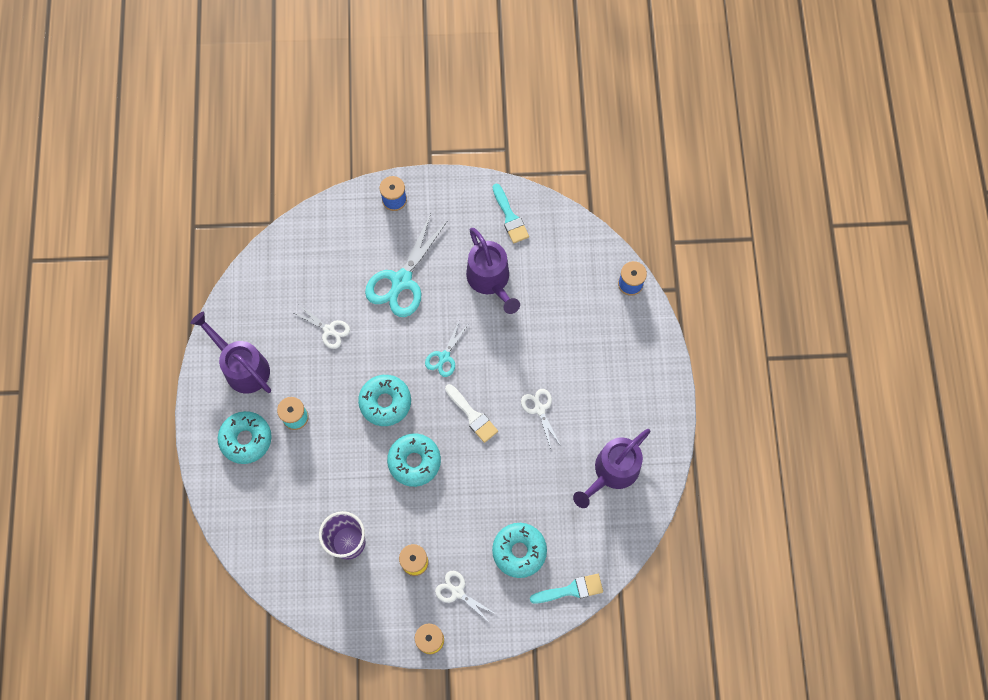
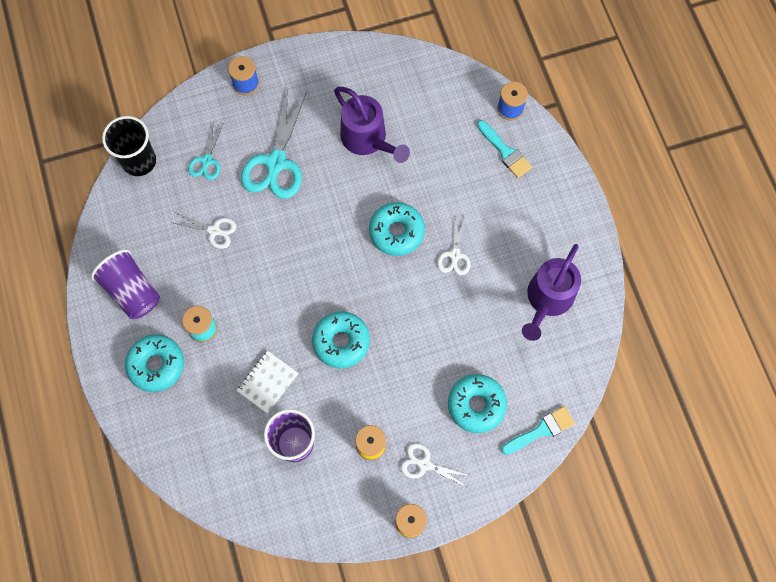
camera: 15 degrees left, 0 degrees up
(242, 366) = (132, 291): purple watering can -> purple cup
(279, 248) = (139, 161): none -> black cup
(339, 481) = (267, 382): none -> white notebook
(385, 402) = (293, 289): turquoise donut -> turquoise donut (396, 232)
(444, 357) = (342, 228): turquoise scissors -> turquoise scissors (207, 161)
(472, 415) = (388, 280): white brush -> none
(510, 217) = (369, 73): turquoise brush -> turquoise brush (505, 152)
(539, 409) = (455, 255): white scissors -> white scissors turned 135 degrees counterclockwise

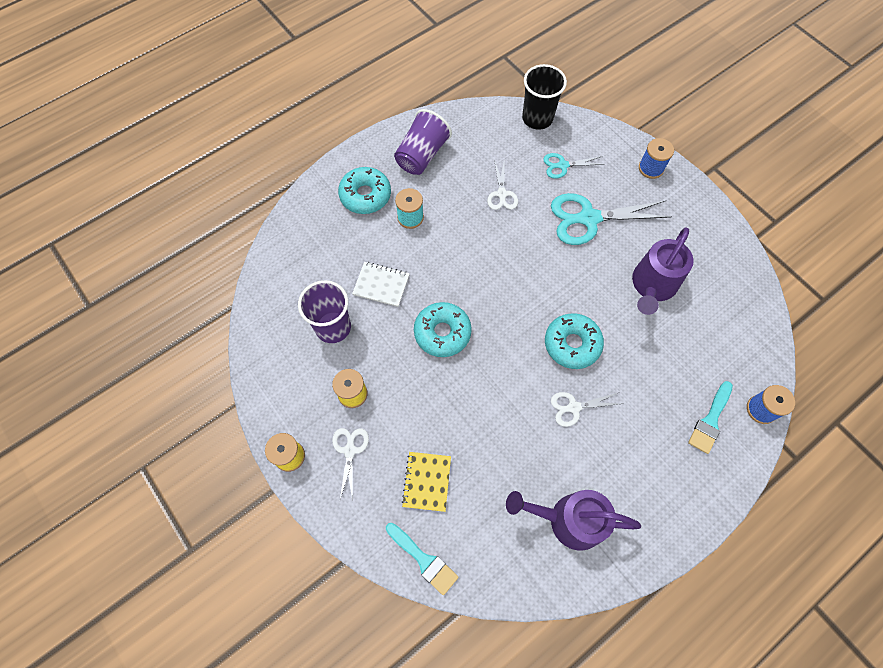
camera: 70 degrees right, 5 degrees down
(476, 405) = (427, 481): turquoise donut -> yellow notebook

